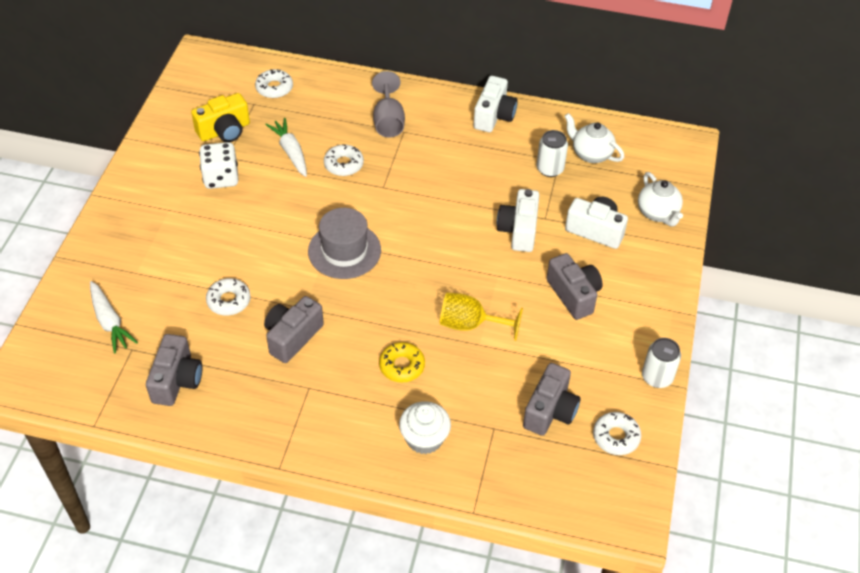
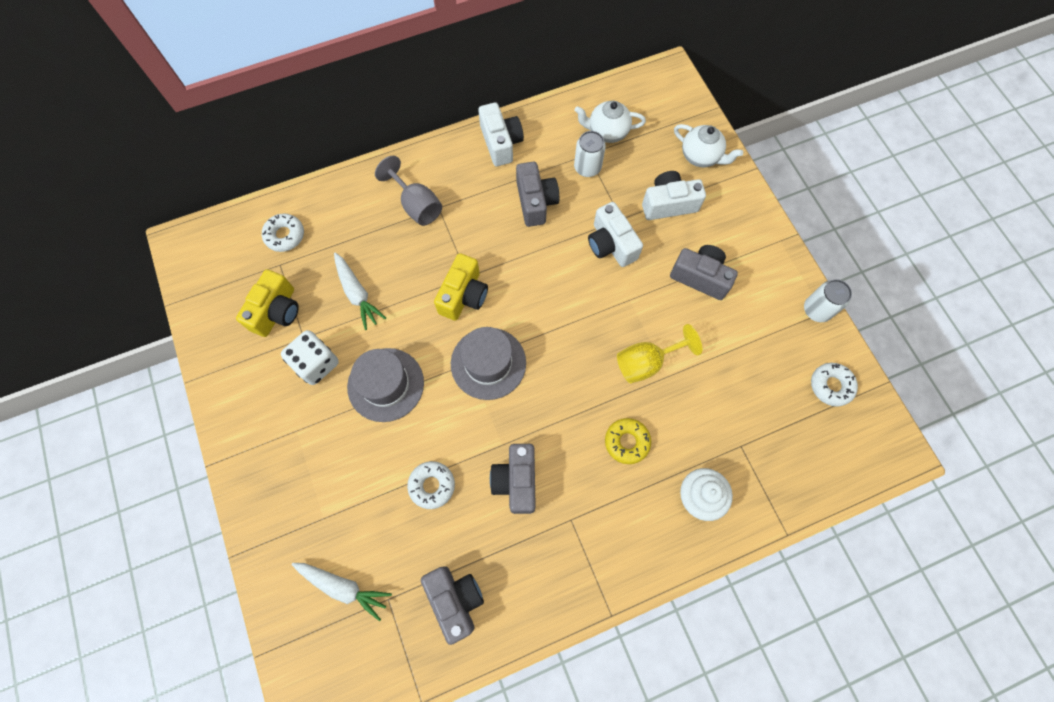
camera: 35 degrees left, 20 degrees up
(256, 219) = (385, 384): none -> grey hat
(291, 152) = (357, 294): white carrot -> white carrot turned 150 degrees counterclockwise
(343, 164) = (415, 276): white donut -> none
(368, 197) = (463, 295): none -> yellow camera
(550, 411) = (768, 398): grey camera -> grey camera (535, 202)

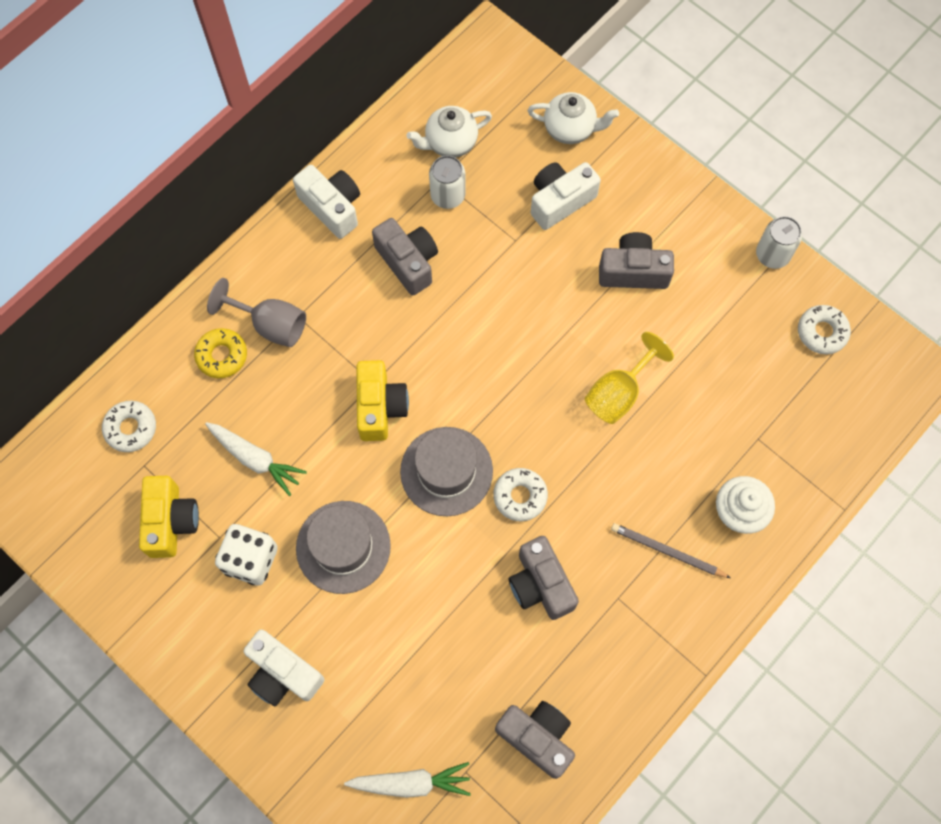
camera: 25 degrees left, 0 degrees up
(432, 485) = (452, 632): white donut -> white donut (520, 496)
(611, 244) = (518, 275): white camera -> white camera (283, 673)
(627, 442) = (638, 489): yellow donut -> yellow donut (222, 356)
(627, 501) = (667, 551): none -> grey pencil

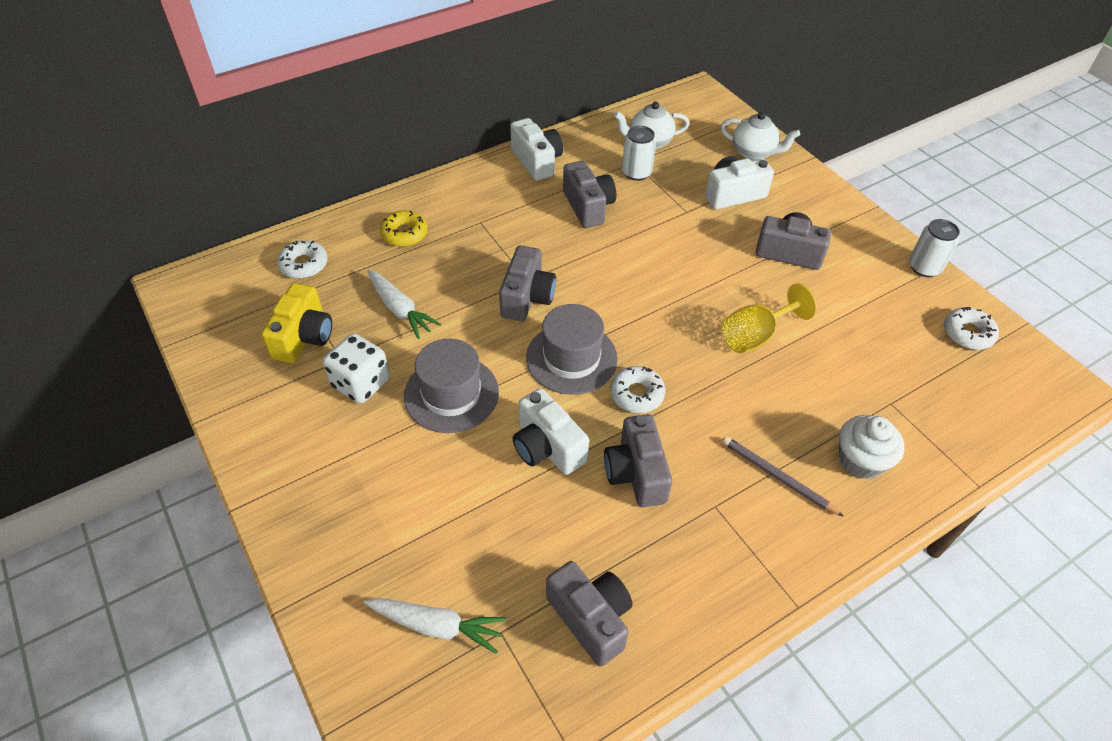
camera: 15 degrees right, 20 degrees down
(270, 325) = (454, 222): grey goblet -> none
(283, 673) = (348, 485): white camera -> white camera (547, 447)
(380, 407) = (527, 297): yellow camera -> grey camera

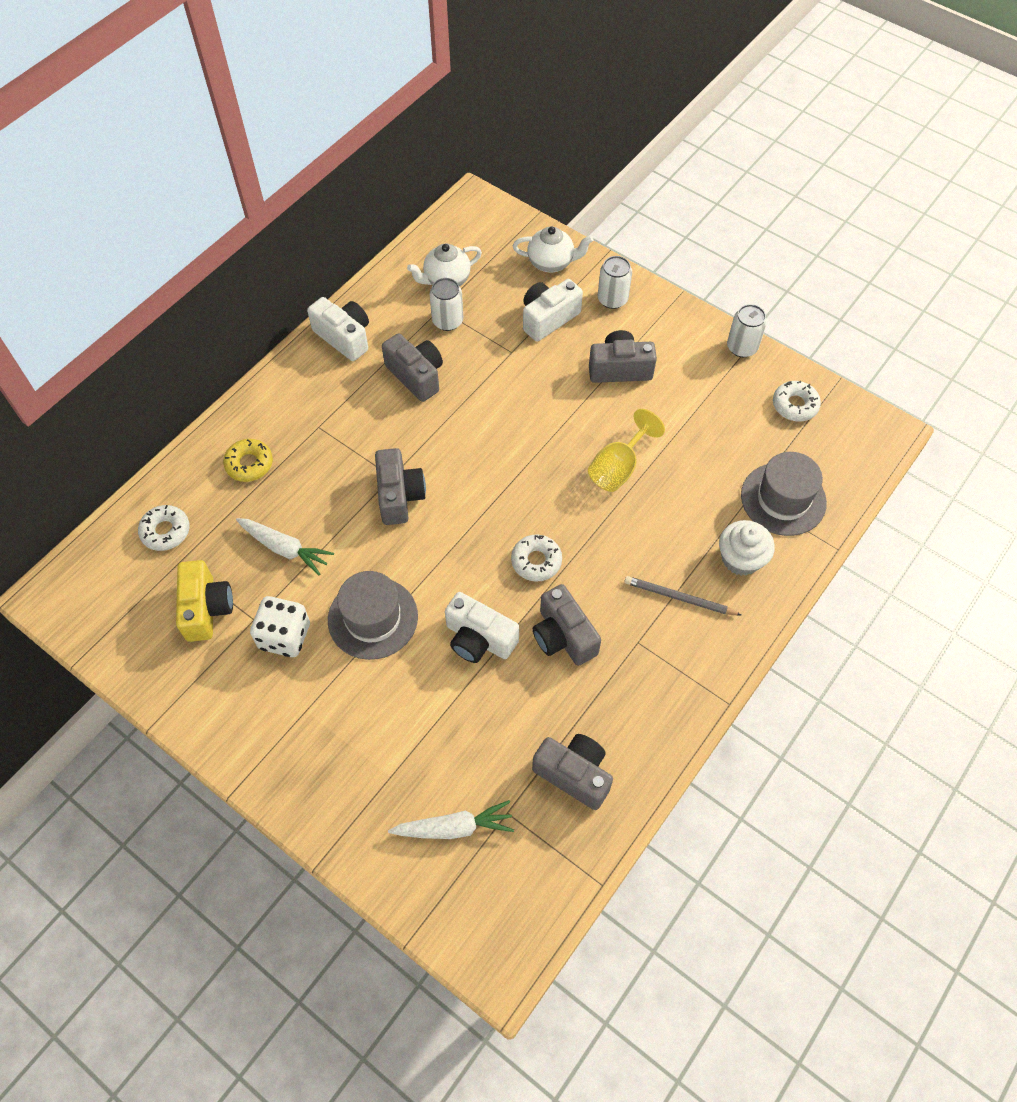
camera: 20 degrees left, 10 degrees up
(571, 358) = (465, 545): grey hat -> grey hat (783, 499)
(803, 195) = (612, 299): none -> white can

